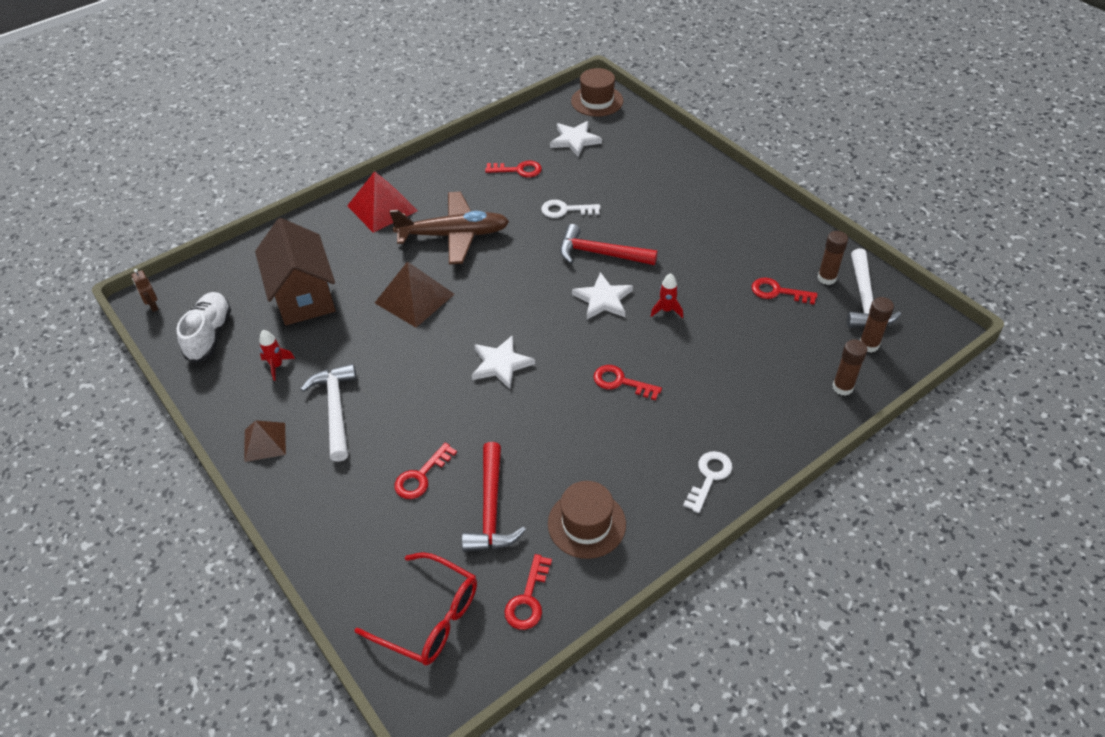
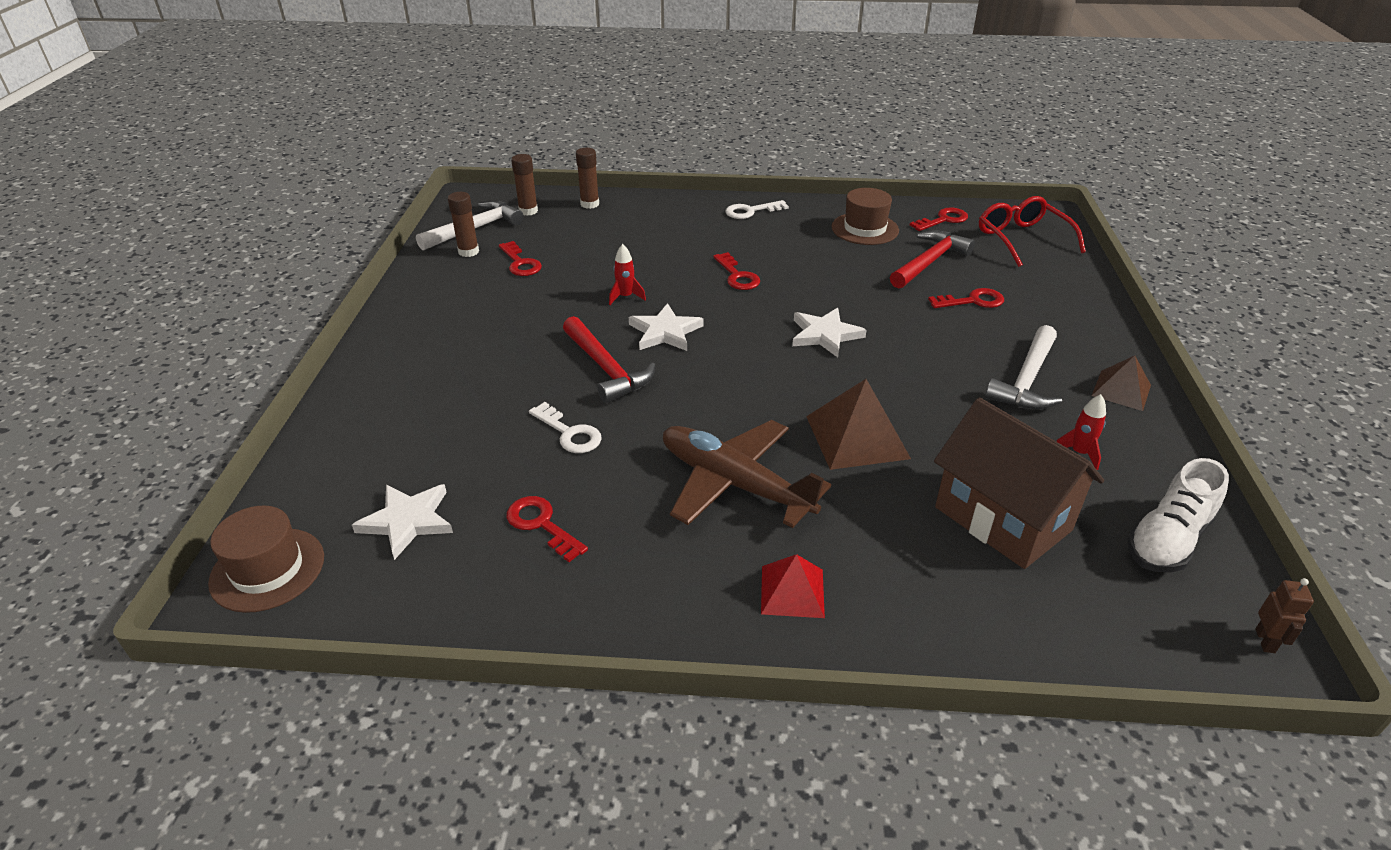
camera: 140 degrees left, 10 degrees down
(304, 296) = (1002, 519): brown house -> brown house turned 60 degrees counterclockwise
(382, 208) = (792, 591): red pyramid -> red pyramid, size x0.63

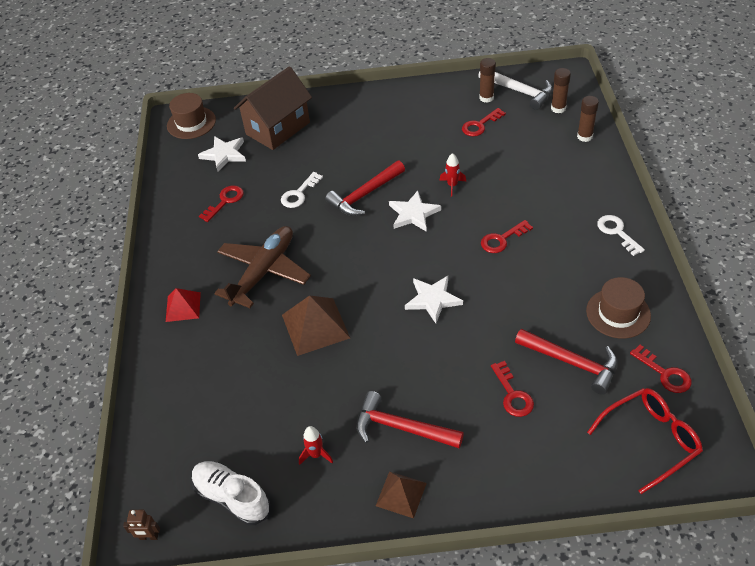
camera: 85 degrees right, 10 degrees up
(1002, 519) = (245, 404): brown house -> brown house (278, 128)
(1026, 380) = (401, 427): white hammer -> red hammer

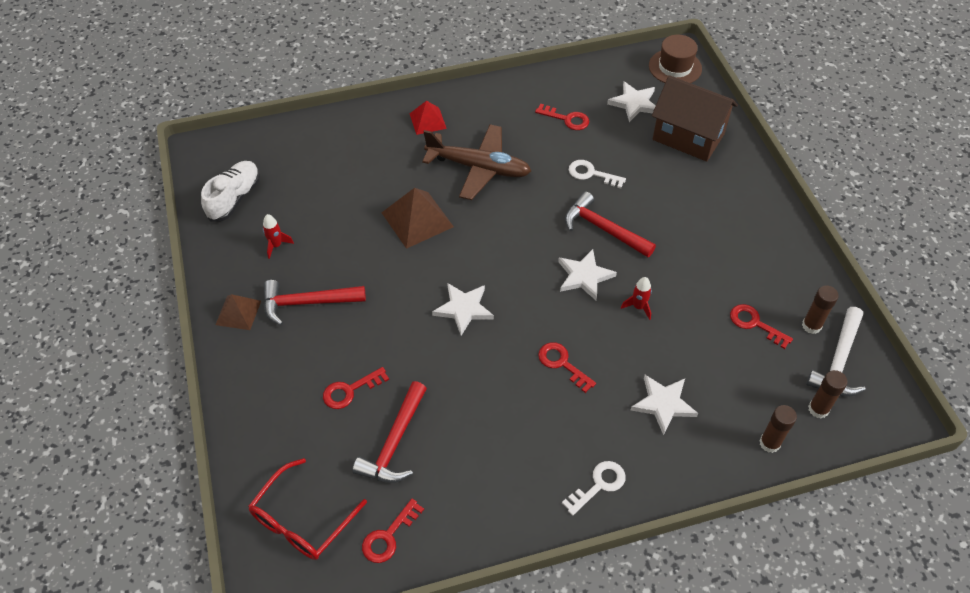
camera: 75 degrees right, 5 degrees up
(149, 537) = (201, 156): brown robot -> none
(401, 427) = (307, 303): red hammer -> red hammer turned 105 degrees counterclockwise
(547, 185) = (663, 404): none -> white star
(618, 313) = (469, 487): brown hat -> none
(650, 440) = (302, 520): red glasses -> red glasses turned 75 degrees clockwise

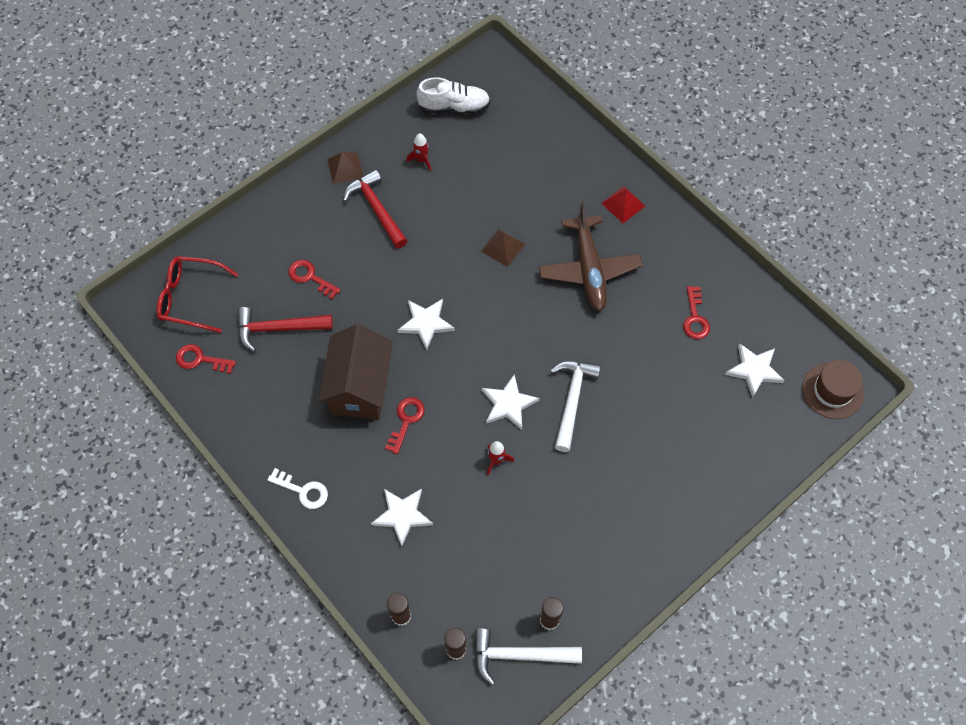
camera: 65 degrees right, 10 degrees up
(417, 219) = (503, 247): brown pyramid -> brown pyramid, size x0.63
(591, 174) = (635, 366): white key -> none
(603, 229) = (572, 400): red hammer -> white hammer
(688, 137) = (736, 436): brown house -> brown house (360, 387)
(755, 324) = (526, 568): red key -> none

